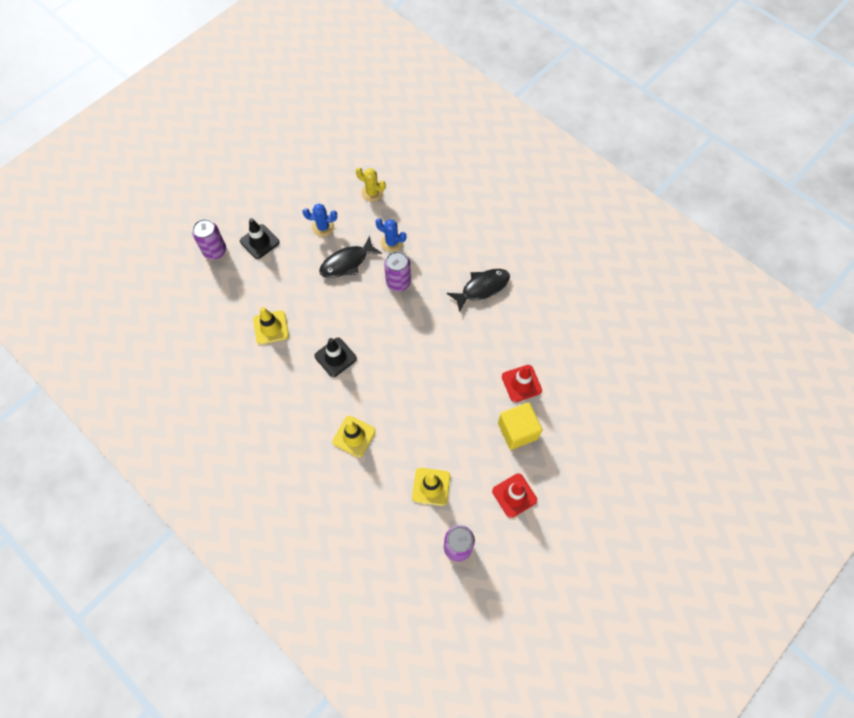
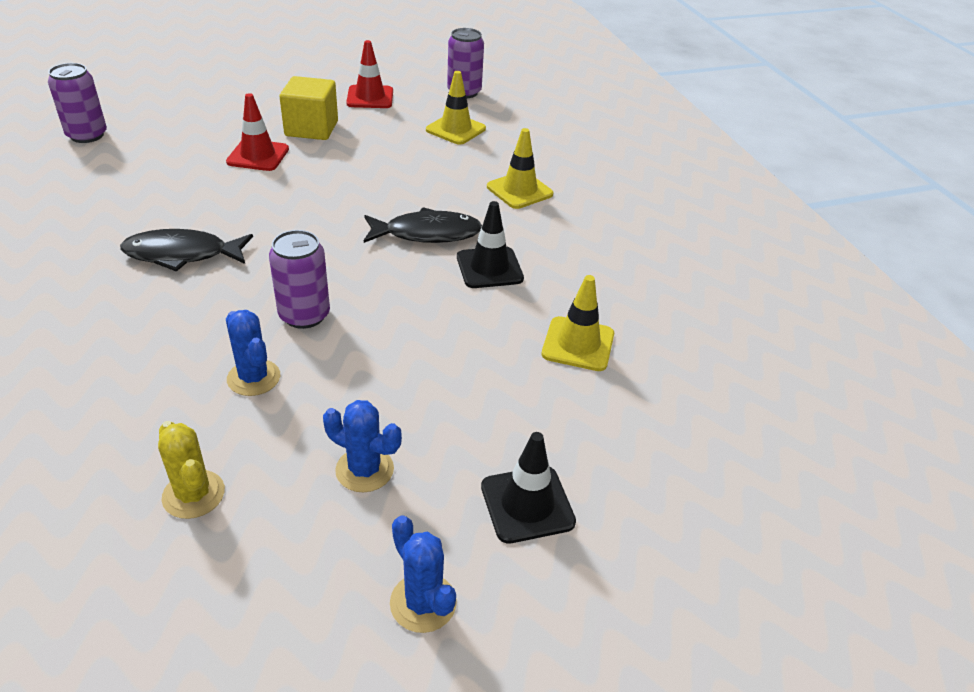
camera: 155 degrees left, 25 degrees down
(215, 251) = (644, 532): purple can -> purple can (87, 135)
(277, 196) = (423, 603): none -> blue cactus
(347, 263) = (369, 382): black fish -> black fish (427, 234)

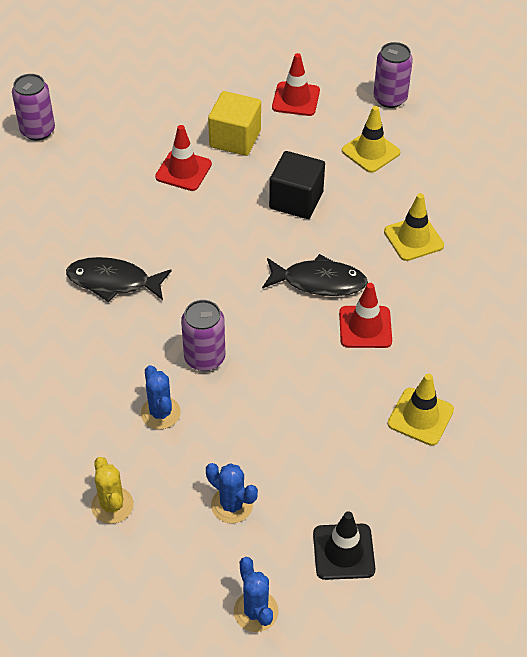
camera: 15 degrees right, 10 degrees up
(386, 170) = (296, 200): none -> black cube
(489, 268) = (365, 327): black traffic cone -> red traffic cone

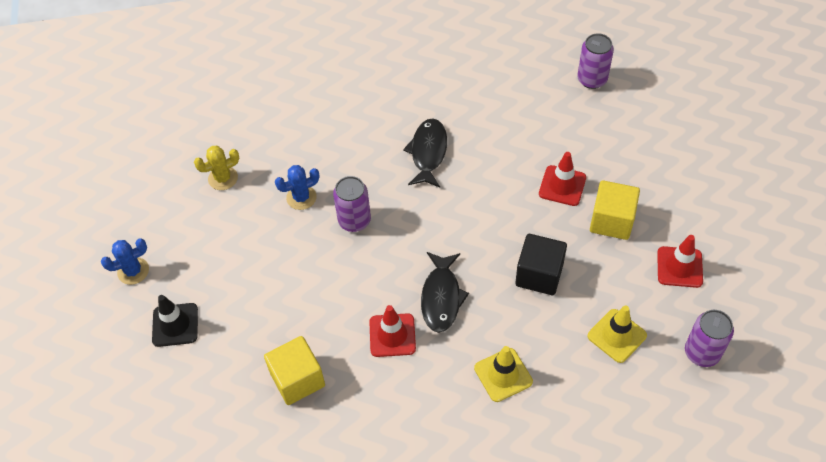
camera: 90 degrees right, 5 degrees up
(232, 505) = (219, 250): blue cactus -> none
(420, 417) = (297, 379): yellow traffic cone -> yellow cube

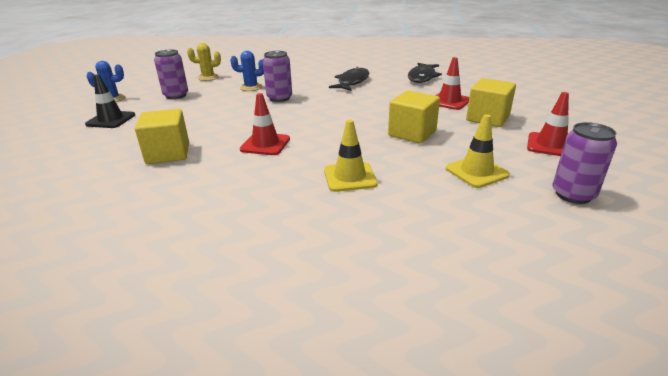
camera: 15 degrees right, 25 degrees down
(441, 297) = (320, 133): black fish -> black fish (422, 77)
(539, 275) = (412, 133): black cube -> yellow cube
(592, 79) = (487, 70): purple can -> purple can (176, 95)

